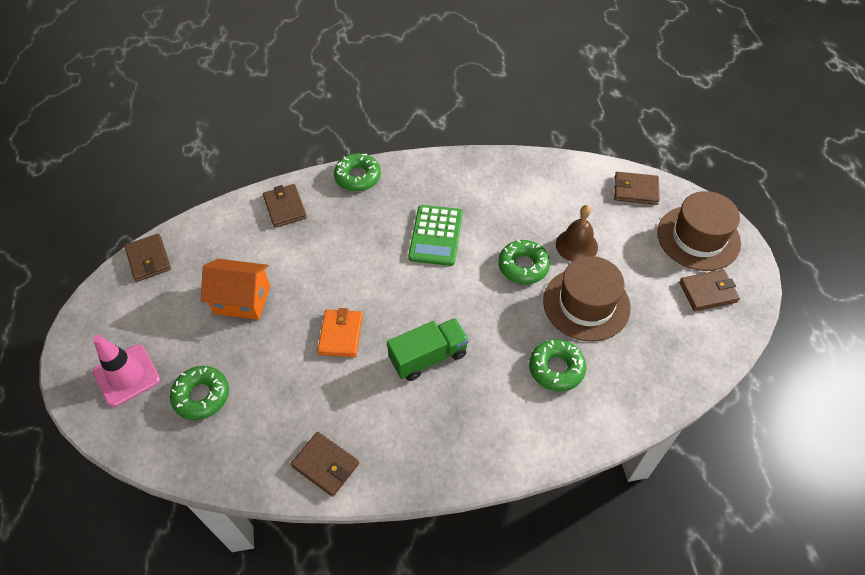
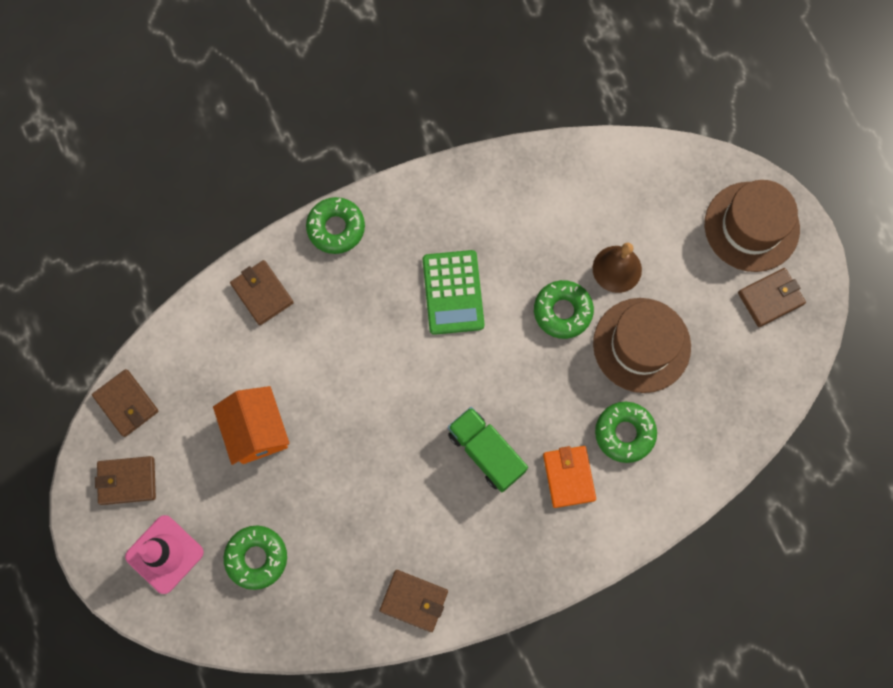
camera: 15 degrees left, 20 degrees up
(242, 300) = (257, 431): orange house -> orange house turned 75 degrees clockwise
(340, 335) = (383, 448): orange wallet -> orange wallet (568, 477)
(428, 357) = (486, 452): green truck -> green truck turned 90 degrees counterclockwise
(635, 190) = (671, 173): brown wallet -> brown wallet (127, 481)

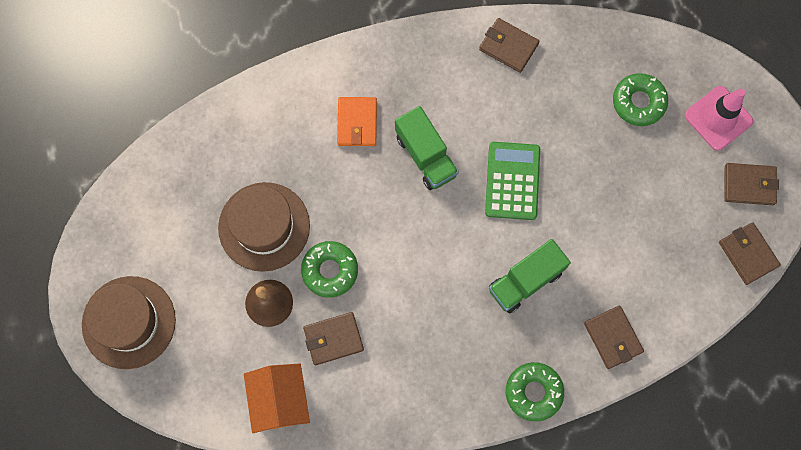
camera: 170 degrees left, 0 degrees up
(257, 431) = (629, 209): orange house -> orange house (280, 400)
(358, 335) = (525, 281): none -> green truck
(453, 292) = (429, 307): green calculator -> green calculator (512, 181)
(624, 433) = (299, 151): green donut -> none
(770, 298) = (133, 249): brown wallet -> brown wallet (333, 339)

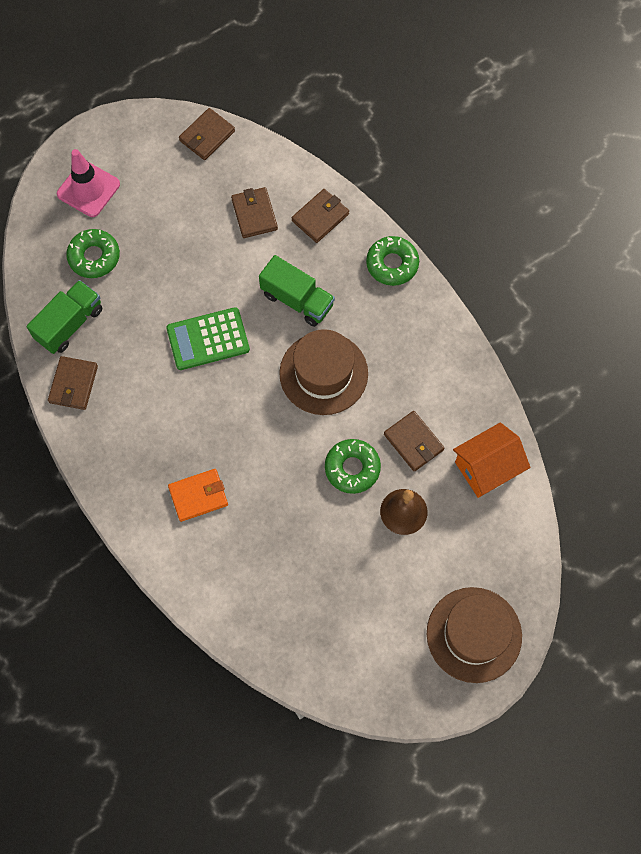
camera: 110 degrees left, 5 degrees down
(264, 226) = (333, 544): brown hat -> brown hat (323, 373)
(425, 156) = (210, 422): green truck -> green truck (69, 324)
(749, 185) = (143, 150): brown wallet -> brown wallet (254, 214)

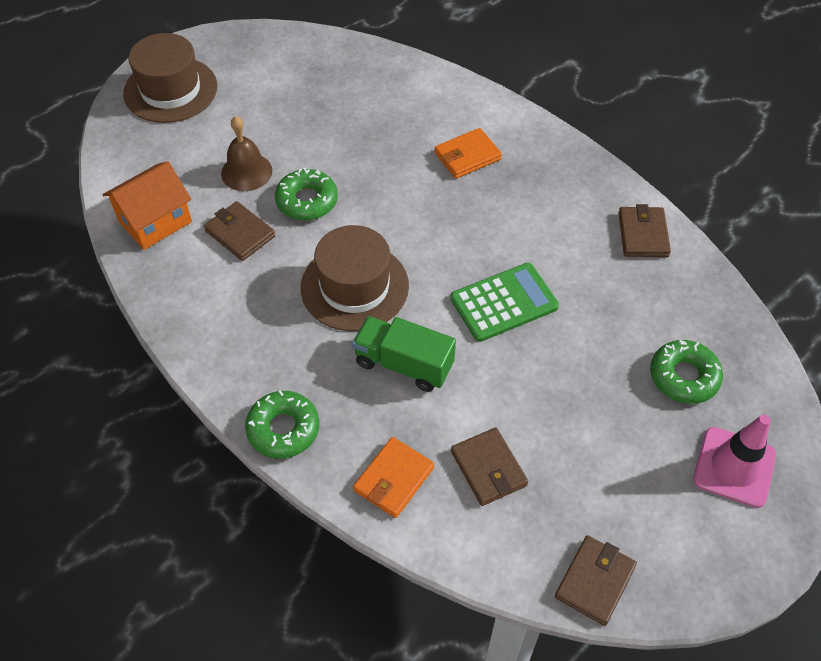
camera: 170 degrees right, 15 degrees down
(69, 324) = (677, 294): green truck -> none
(320, 217) = (394, 479): brown wallet -> orange wallet

